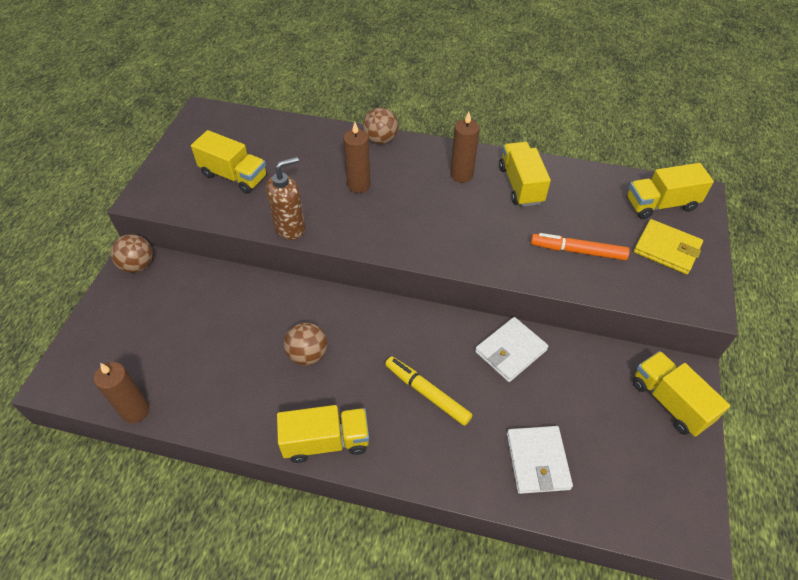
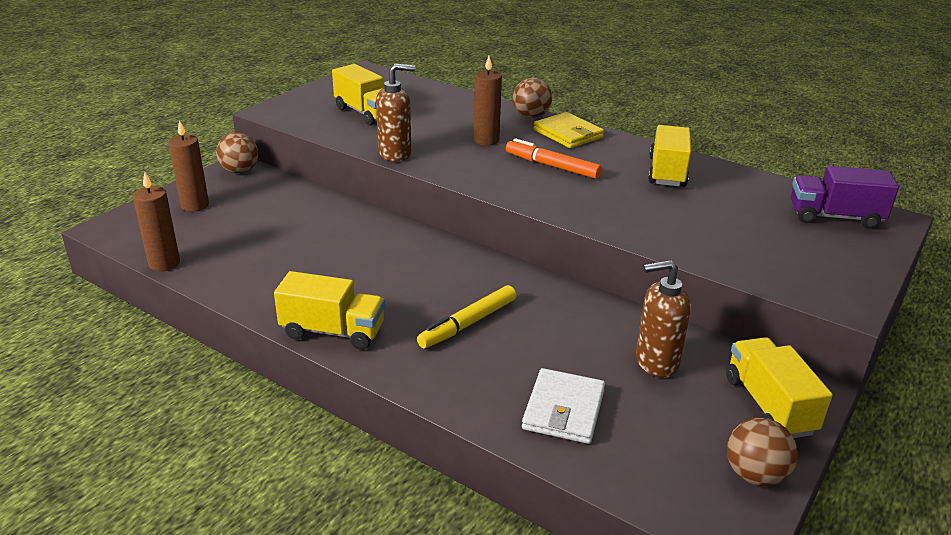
camera: 20 degrees right, 20 degrees down
(308, 355) = (359, 265): brown ball -> brown ball (754, 475)
(427, 393) = (468, 323): yellow marker -> yellow marker turned 105 degrees counterclockwise
(461, 175) = (603, 153): brown candle -> brown candle (195, 205)
(510, 351) = (587, 315): white wallet -> none
(577, 251) = (704, 230): orange marker -> orange marker (552, 166)
(579, 385) = (656, 362): none -> brown soap dispenser
(660, 204) = (835, 217): yellow truck -> purple truck
(666, 249) = (821, 251): yellow wallet -> yellow wallet (568, 134)

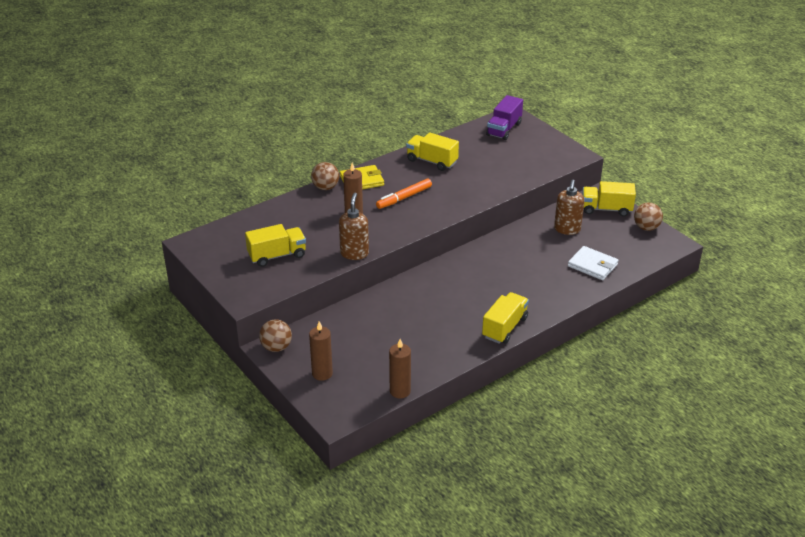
camera: 70 degrees left, 5 degrees up
(468, 323) = (515, 279): yellow marker -> none

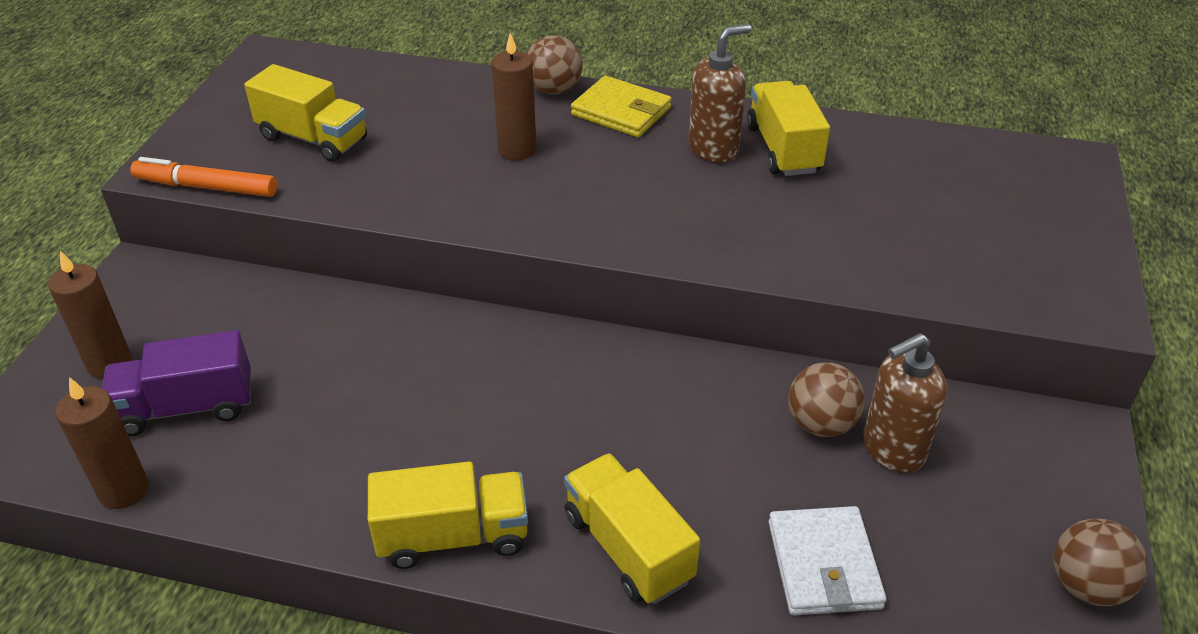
camera: 50 degrees right, 5 degrees up
(276, 347) = (145, 277): brown ball -> brown ball (821, 424)
(354, 253) = (402, 207): brown soap dispenser -> brown soap dispenser (713, 149)
(404, 198) = (632, 175): orange marker -> orange marker (206, 187)
(504, 129) = (1014, 174): purple truck -> purple truck (187, 407)
(606, 209) = (1050, 473): yellow truck -> yellow truck (628, 547)

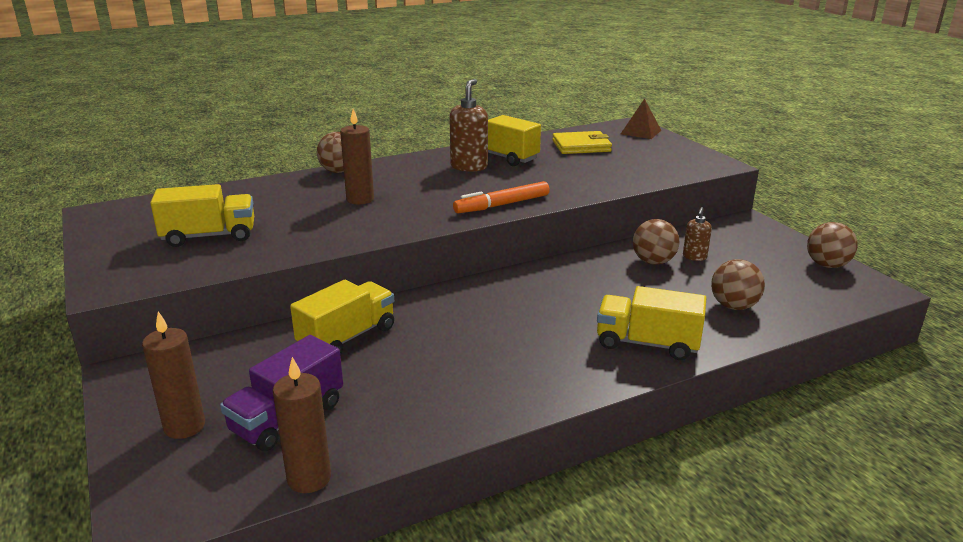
camera: 40 degrees left, 15 degrees down
(206, 187) = (164, 282): orange marker -> orange marker (502, 205)
(453, 536) = (557, 385): yellow truck -> yellow truck (347, 337)
(621, 111) = (394, 168): yellow wallet -> yellow wallet (581, 146)
(824, 564) = (733, 306): white wallet -> brown ball
(892, 449) = (694, 257): brown soap dispenser -> brown soap dispenser, size x0.57
(1067, 183) = (640, 132): none -> brown pyramid

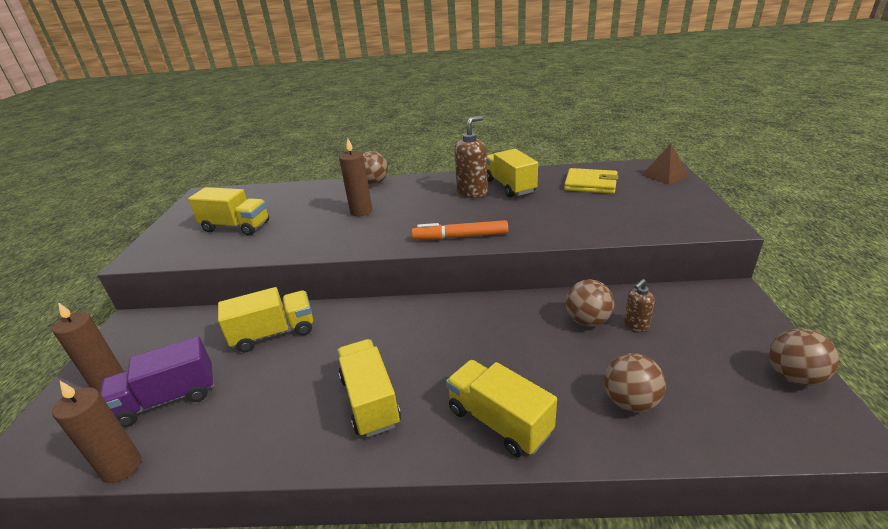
camera: 30 degrees right, 5 degrees up
(519, 360) = (370, 401): none -> yellow truck

